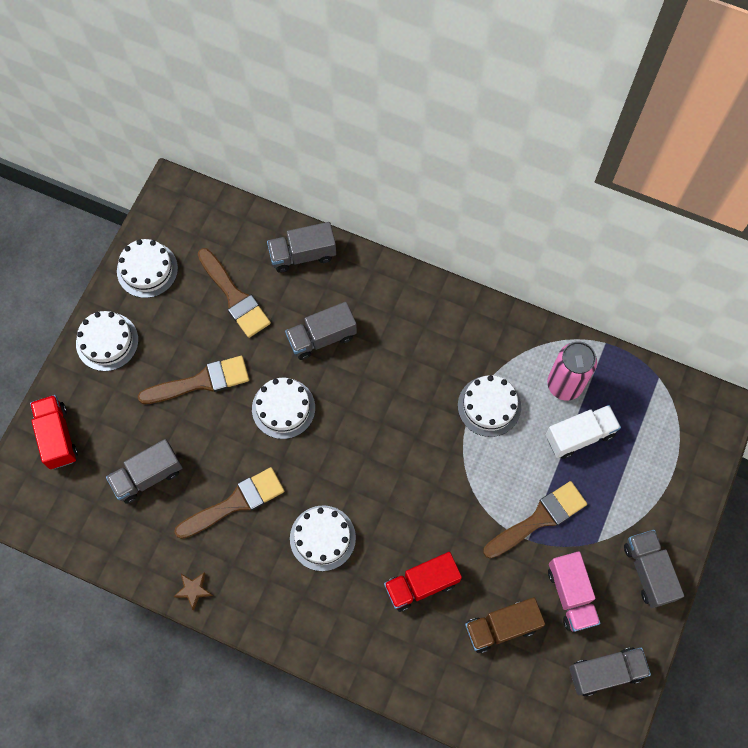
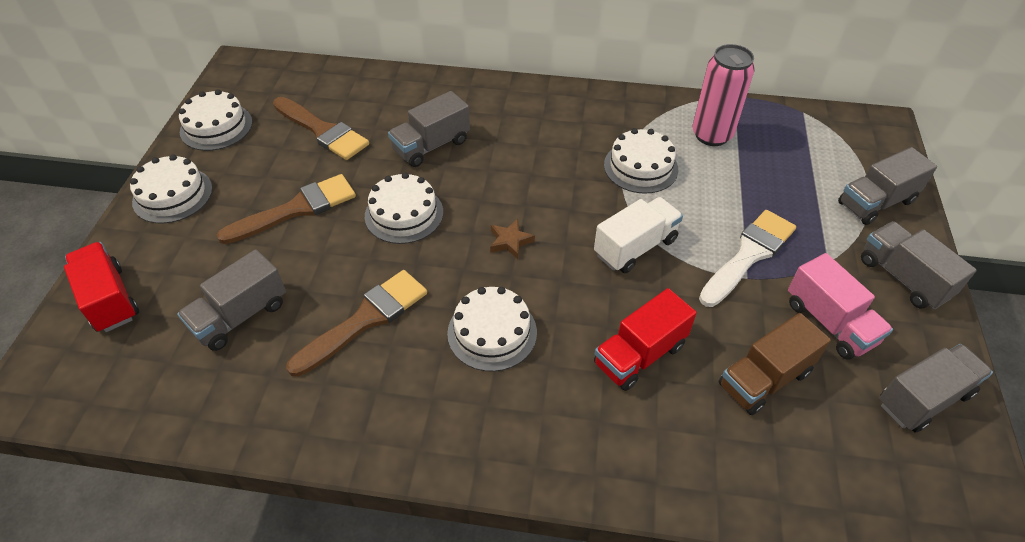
camera: 15 degrees left, 20 degrees down
(193, 590) = (326, 436): brown star -> brown star (510, 241)
(302, 254) = (391, 87): grey truck -> grey truck (876, 202)
(539, 519) = (748, 255): brown brush -> white brush
(579, 436) = (751, 172): white truck -> white truck (635, 247)

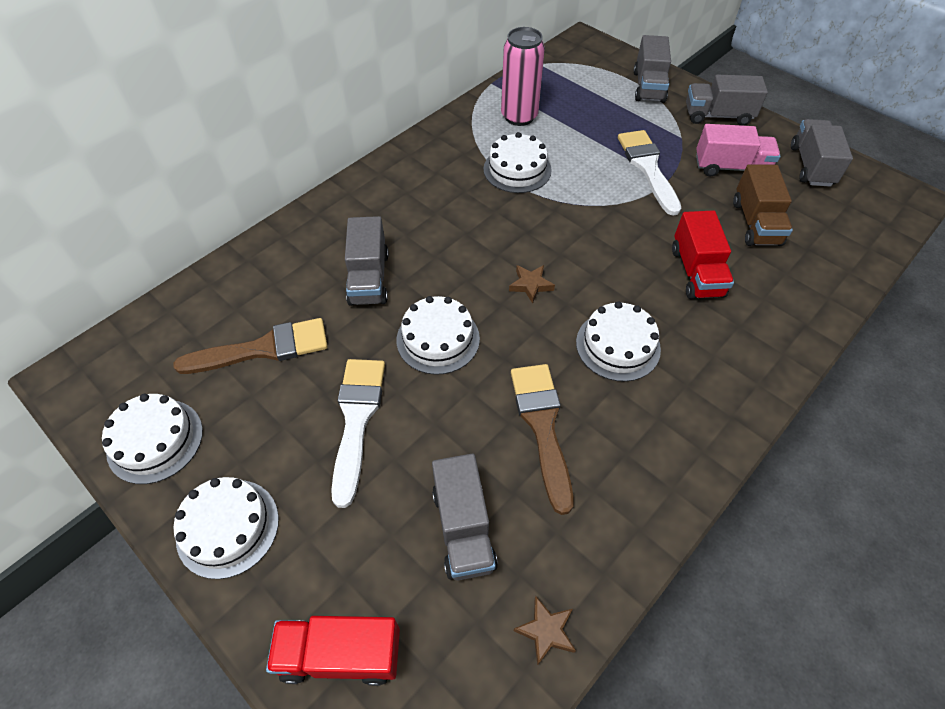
camera: 55 degrees left, 5 degrees up
(180, 409) = (546, 631): none -> brown star
(296, 209) = (357, 419): brown brush -> white brush
(635, 247) = (595, 218): white truck -> none

